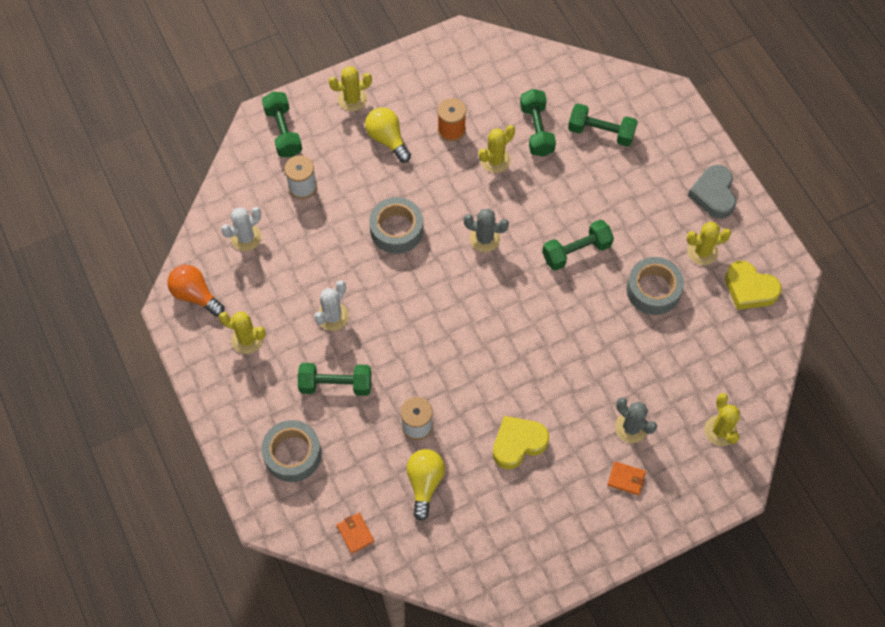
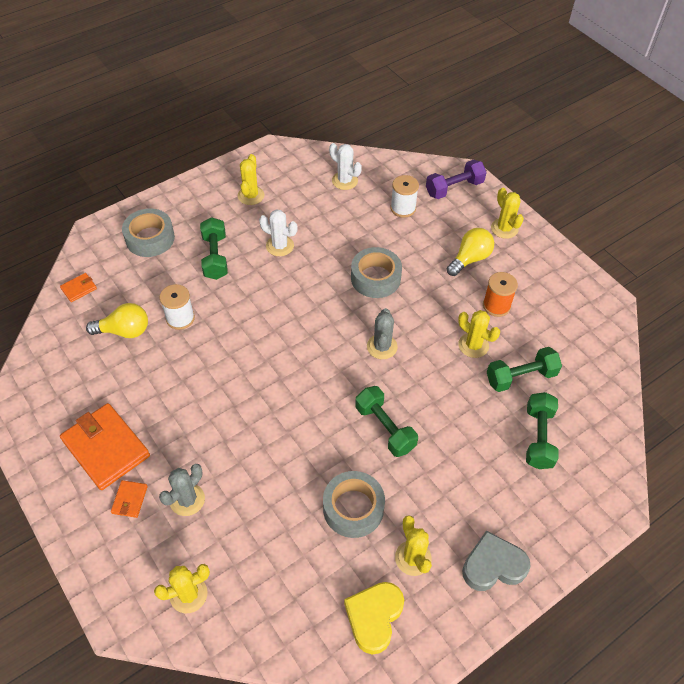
camera: 80 degrees right, 10 degrees down
(195, 295) = (286, 160): orange light bulb -> none
(283, 132) = (454, 188): green dumbbell -> purple dumbbell
(518, 443) = (165, 399): yellow heart -> none
(568, 501) = (106, 448): none -> orange wallet

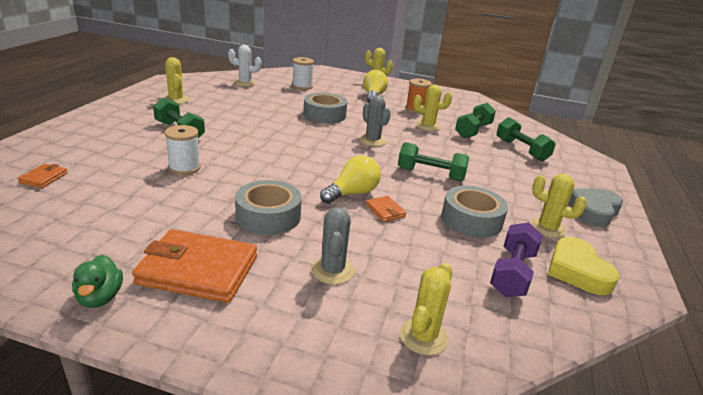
camera: 40 degrees left, 25 degrees down
(39, 442) = (100, 297): none -> green duck
(124, 331) = (131, 189): yellow light bulb -> yellow light bulb (352, 193)
(130, 500) = (271, 296): orange wallet -> orange wallet (385, 211)
(150, 238) = (100, 135): grey tape -> grey tape (268, 216)
(280, 246) = (231, 116): white cactus -> none
(454, 188) = (324, 75): purple dumbbell -> purple dumbbell (512, 273)

